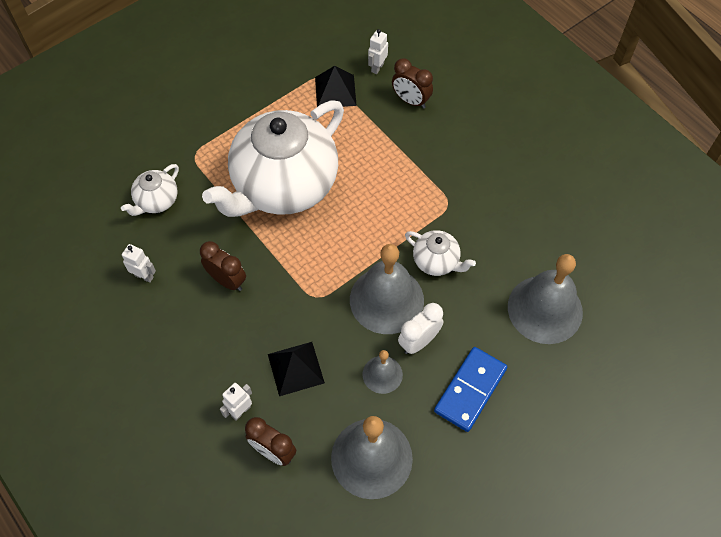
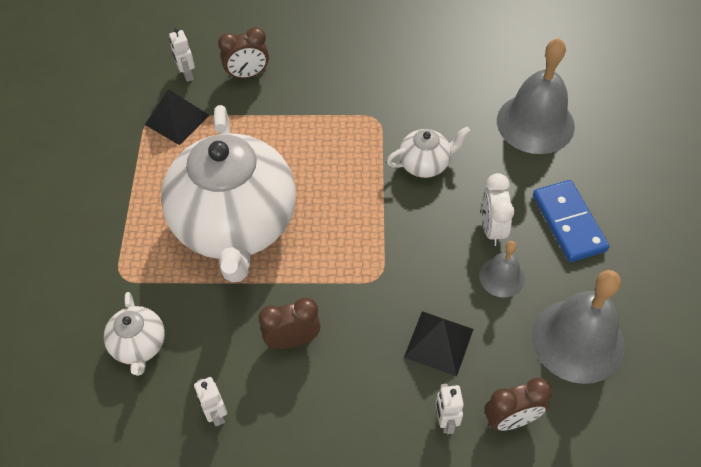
camera: 50 degrees left, 5 degrees down
(144, 276) = (216, 414): white robot -> white robot turned 90 degrees counterclockwise
(386, 300) = (430, 224): grey bell -> none

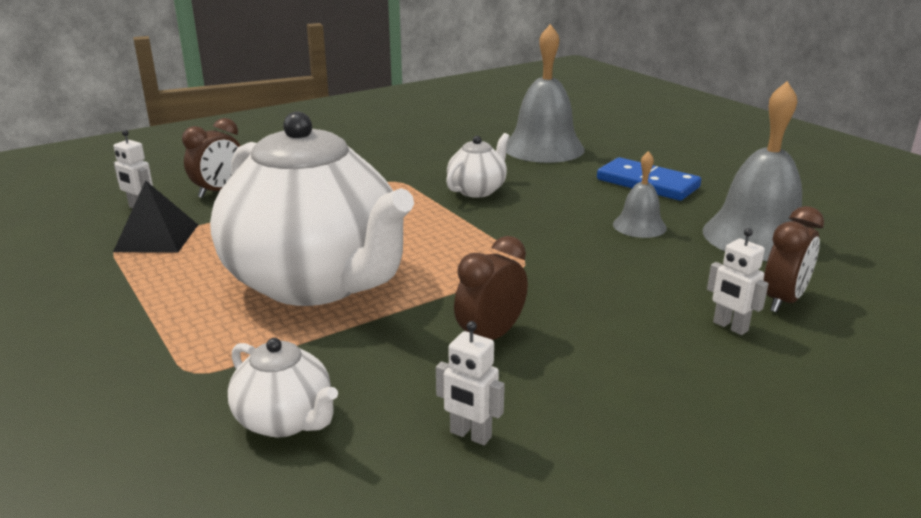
camera: 35 degrees left, 30 degrees down
(439, 343) = (645, 281): black pyramid -> none
(492, 228) = (589, 204): white clock -> none

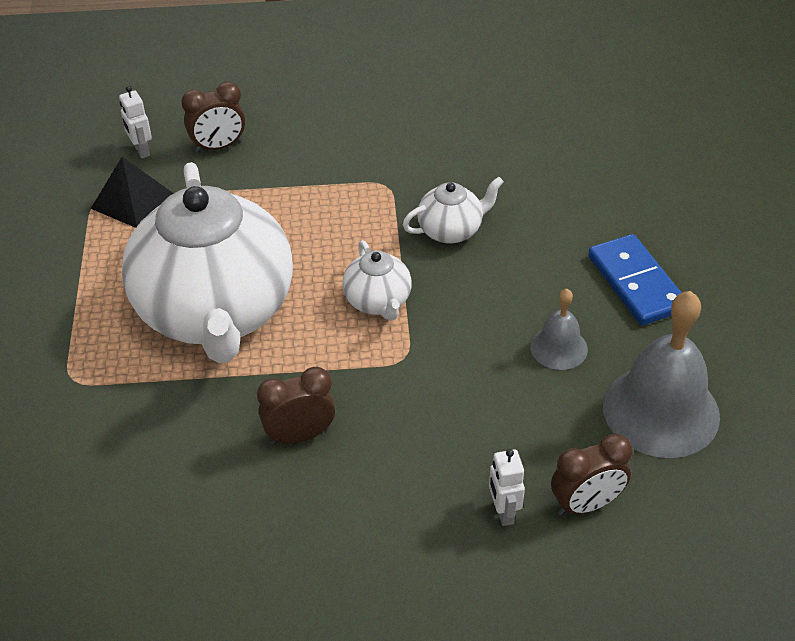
camera: 30 degrees right, 20 degrees up
(285, 420) = (101, 455): white teapot -> white teapot (378, 302)
(470, 435) = (207, 526): white robot -> none
(543, 148) = (583, 178): grey bell -> none

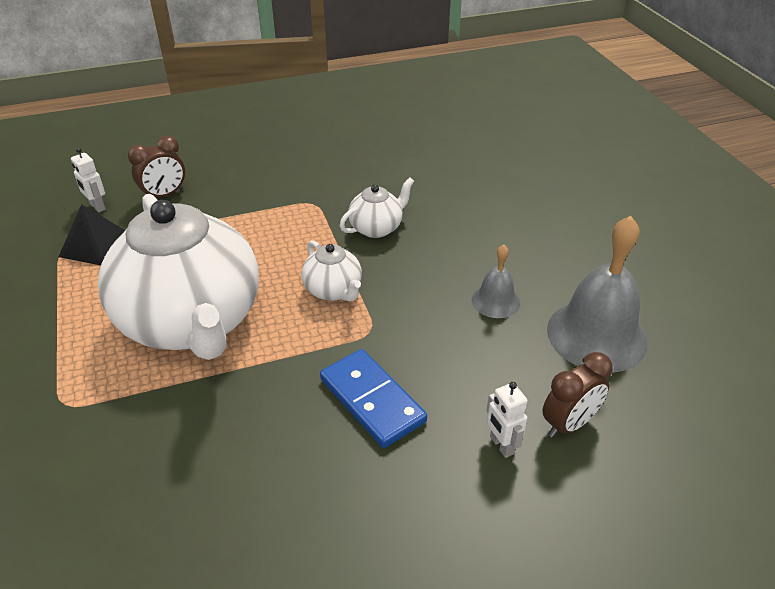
camera: 15 degrees left, 5 degrees down
(300, 435) = (296, 414): brown clock -> none
(636, 283) = (536, 243): blue domino -> blue domino (372, 400)

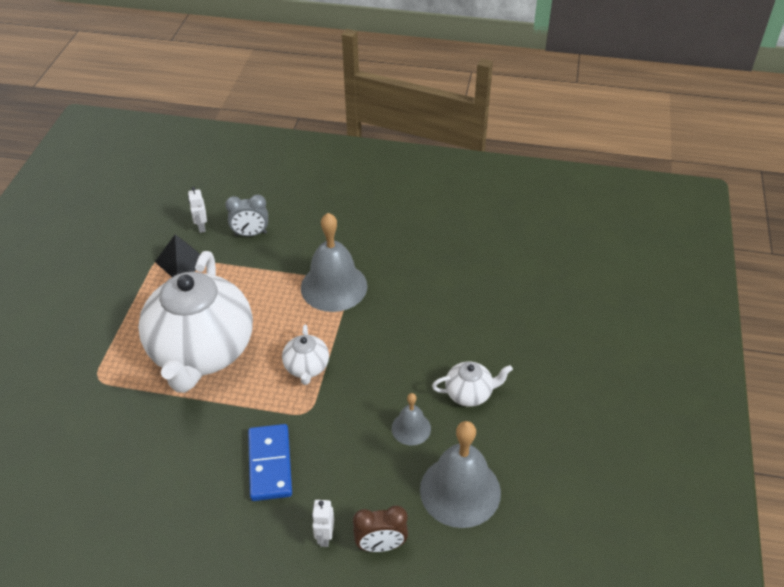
camera: 30 degrees right, 5 degrees up
(164, 195) = (250, 234): brown clock -> grey clock
(301, 210) = (334, 286): none -> grey bell
(377, 228) = (376, 326): white teapot -> white teapot (469, 394)

